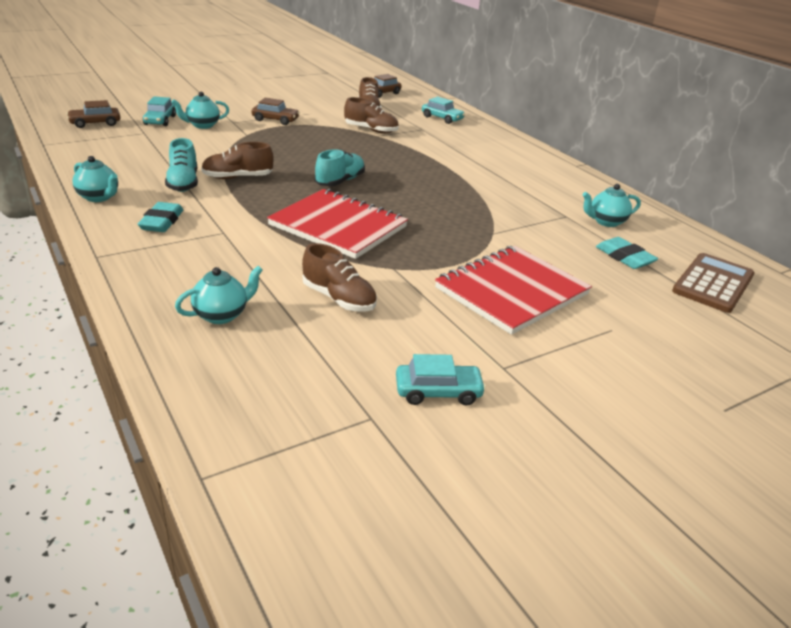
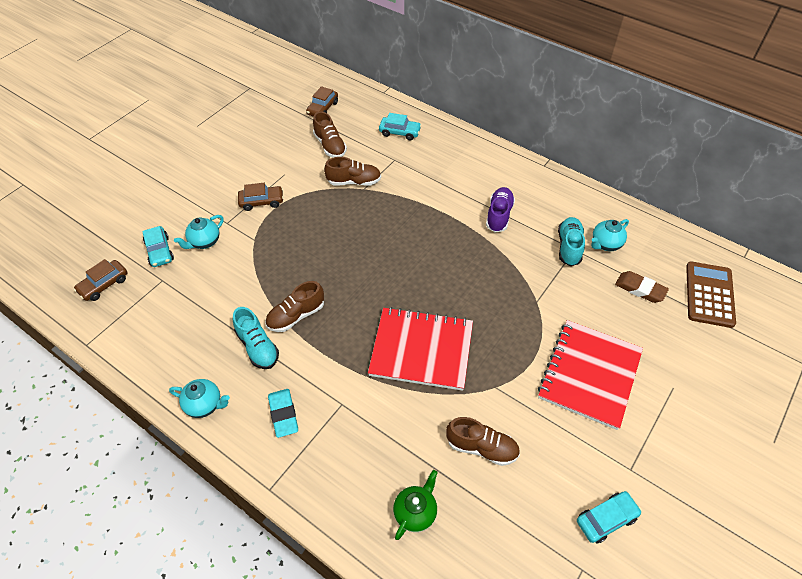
camera: 20 degrees left, 20 degrees up
(221, 315) = (415, 512): turquoise teapot -> green teapot
(340, 181) = (381, 280): turquoise shoe -> turquoise shoe (569, 247)
(499, 179) = (499, 215): none -> purple shoe
(624, 257) = (640, 289): turquoise eraser -> brown eraser

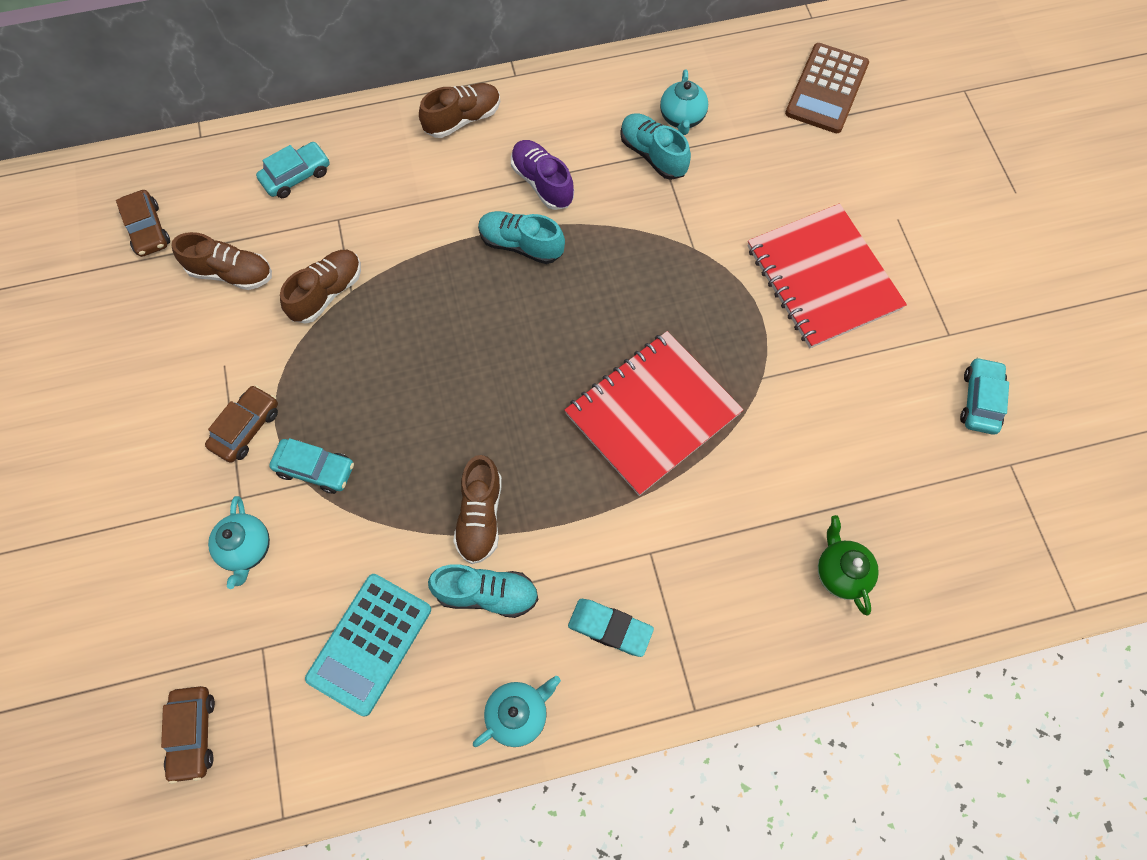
camera: 50 degrees left, 15 degrees up
(159, 251) = (204, 619): turquoise car -> turquoise car (315, 469)
(195, 318) = (369, 643): none -> turquoise calculator
(456, 231) = (521, 245): none -> turquoise shoe
(482, 447) = (820, 449): brown shoe -> brown shoe (463, 119)
(640, 289) = (766, 141): brown eraser -> none
(709, 294) = (826, 89): brown calculator -> brown calculator turned 120 degrees counterclockwise

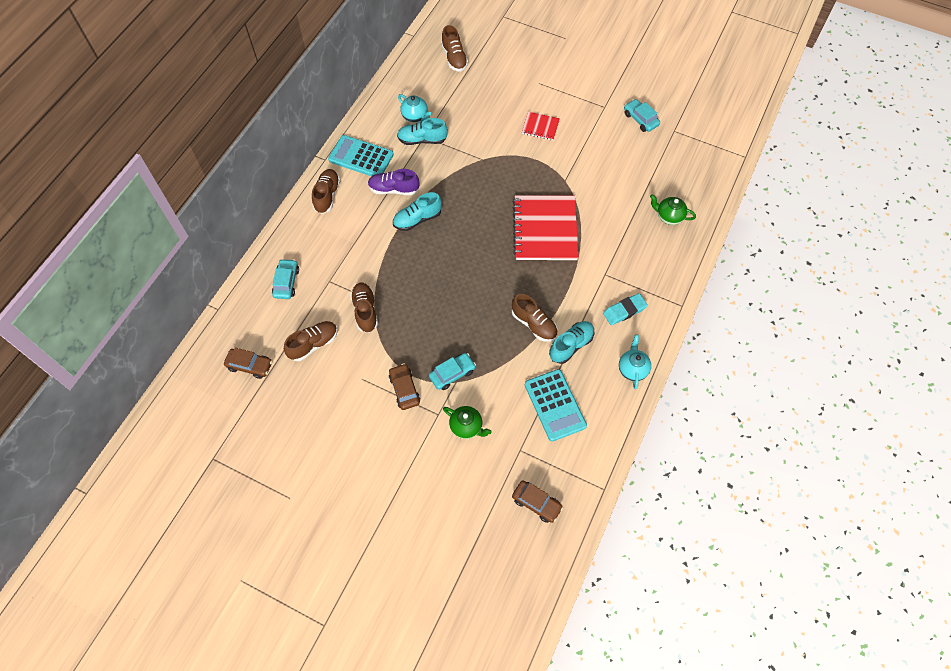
camera: 50 degrees left, 5 degrees down
(246, 549) = (466, 427): turquoise teapot -> green teapot
(556, 110) = (361, 157): none -> turquoise calculator
(823, 278) = (540, 127): red notebook -> red notebook, size x0.48
(826, 89) = (454, 58): brown calculator -> brown shoe

